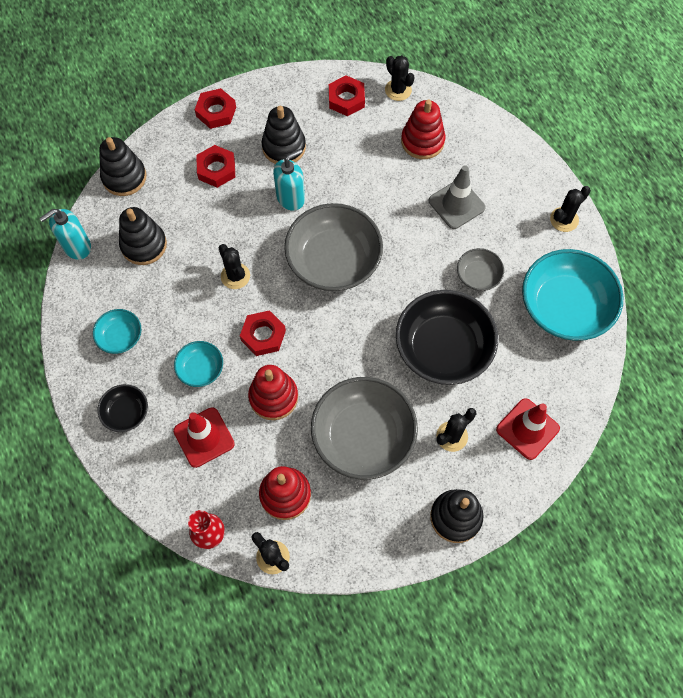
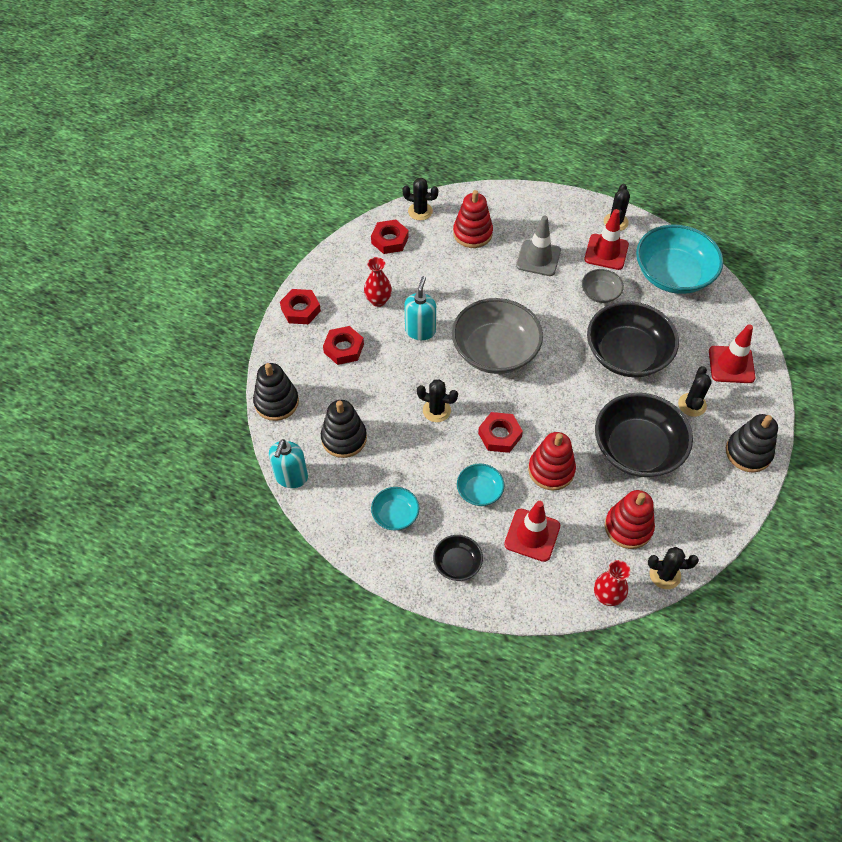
camera: 40 degrees left, 10 degrees down
(284, 147) = (378, 300): black stacking toy -> red vase
(363, 436) = (637, 449): grey bowl -> black bowl
(524, 241) = (606, 252): none -> red traffic cone

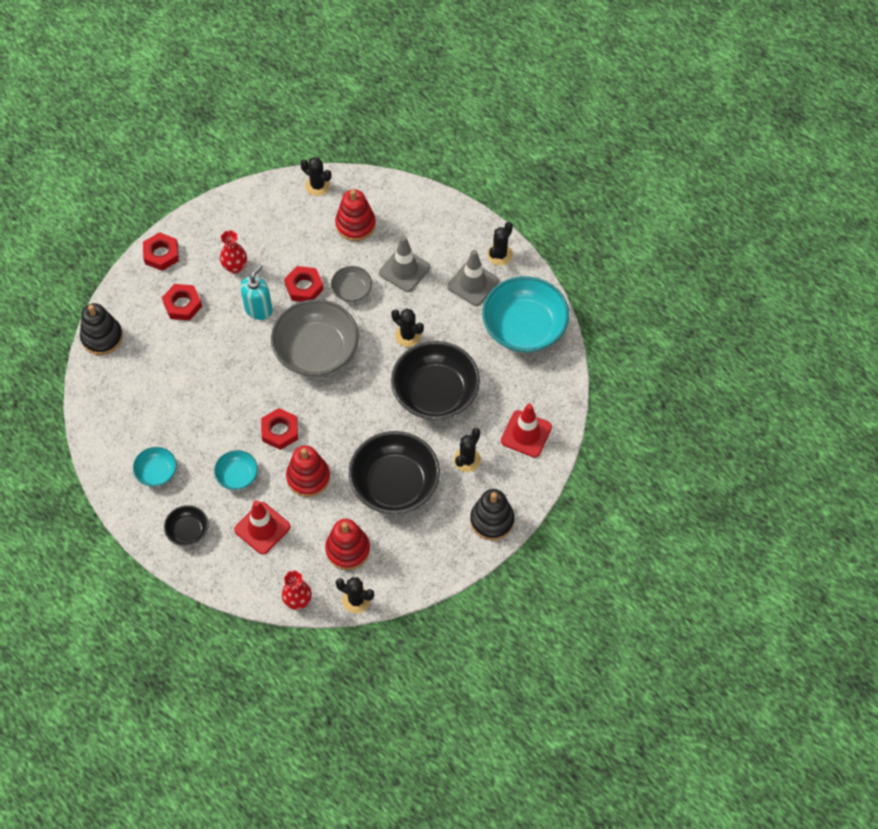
camera: 20 degrees right, 5 degrees up
(291, 477) = (85, 410): turquoise soap dispenser -> none
(344, 438) = (144, 389): black stacking toy -> none
(390, 240) = (274, 207): red nut -> red nut (304, 287)
(436, 410) = (236, 390): black cactus -> black cactus (408, 335)
(600, 293) = (443, 324): grey bowl -> grey bowl (352, 290)
(606, 252) = (473, 283): red traffic cone -> grey traffic cone

